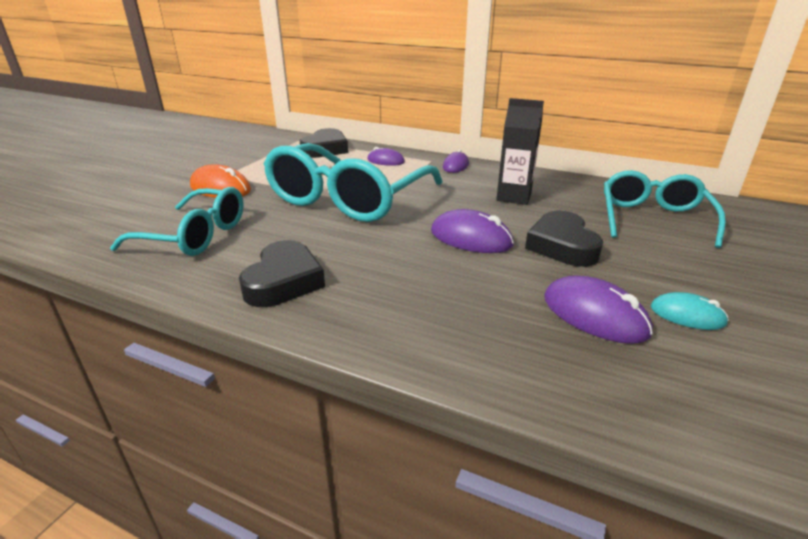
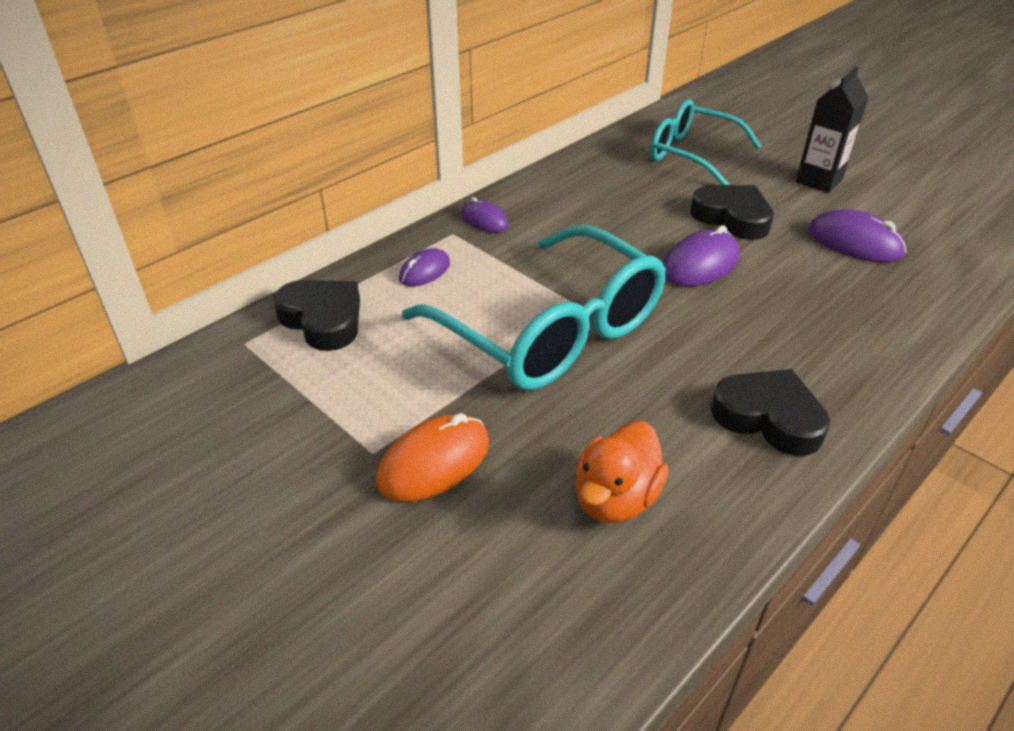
camera: 70 degrees left, 10 degrees up
(194, 235) = (615, 498): turquoise glasses -> orange duck
(514, 197) = (606, 209): black carton -> black carton (819, 181)
(562, 245) = (732, 218): black heart -> black heart turned 150 degrees counterclockwise
(594, 315) = (854, 242): purple mouse -> purple mouse turned 60 degrees clockwise
(687, 315) = (858, 203): turquoise mouse -> none

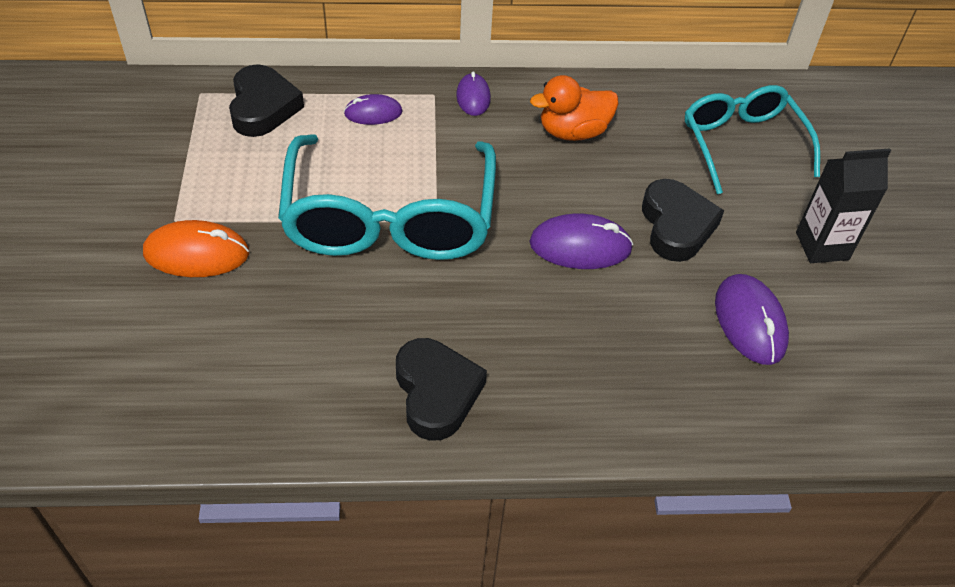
camera: 40 degrees right, 10 degrees up
(615, 498) = (260, 360): orange duck -> orange duck (573, 131)

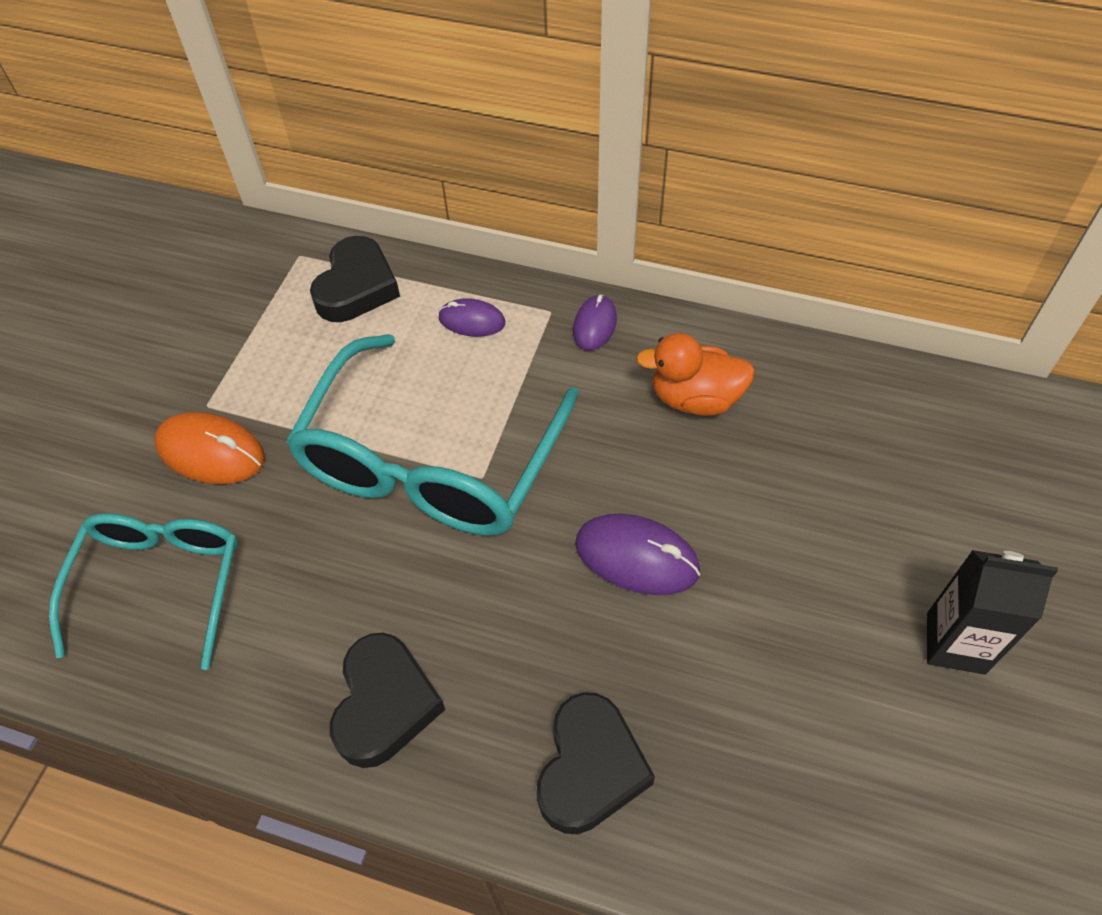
camera: 25 degrees right, 5 degrees up
(676, 226) = (770, 561): black heart -> black heart (590, 768)
(742, 144) = (908, 467): turquoise glasses -> turquoise glasses (160, 584)
(750, 322) = (808, 725): purple mouse -> none

